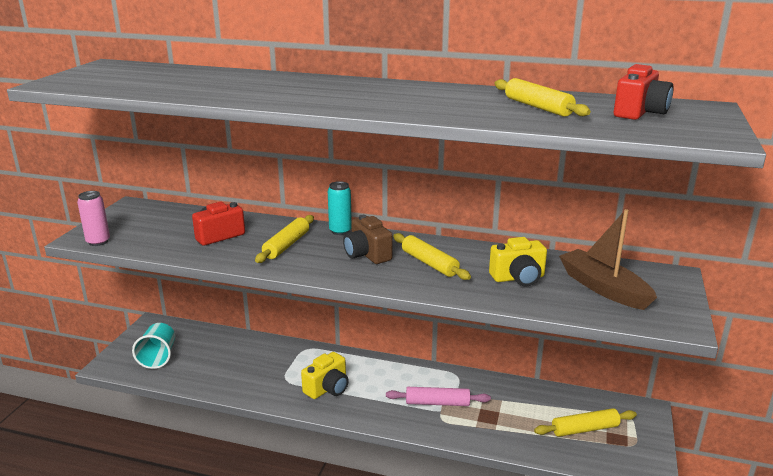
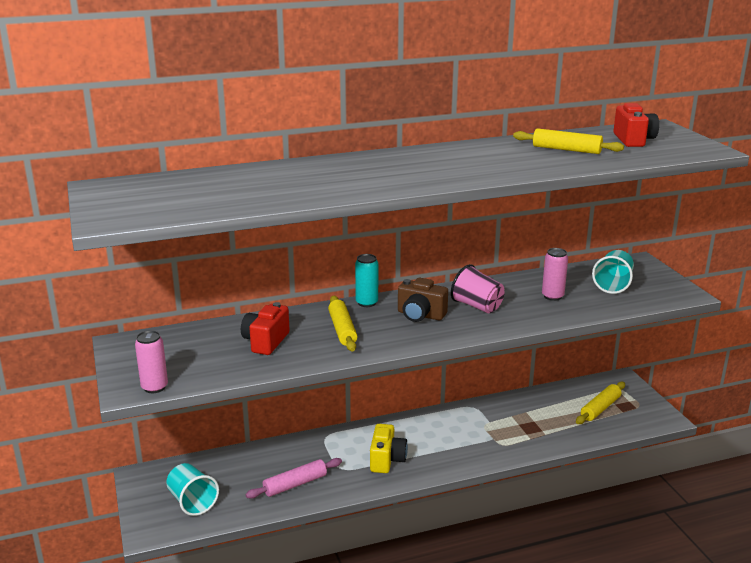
camera: 35 degrees left, 0 degrees up
(429, 263) = (477, 306): yellow rolling pin -> pink cup
(437, 403) = (484, 434): pink rolling pin -> pink rolling pin (295, 484)
(518, 278) = (552, 296): yellow camera -> pink can
(603, 288) = (613, 285): brown boat -> turquoise cup

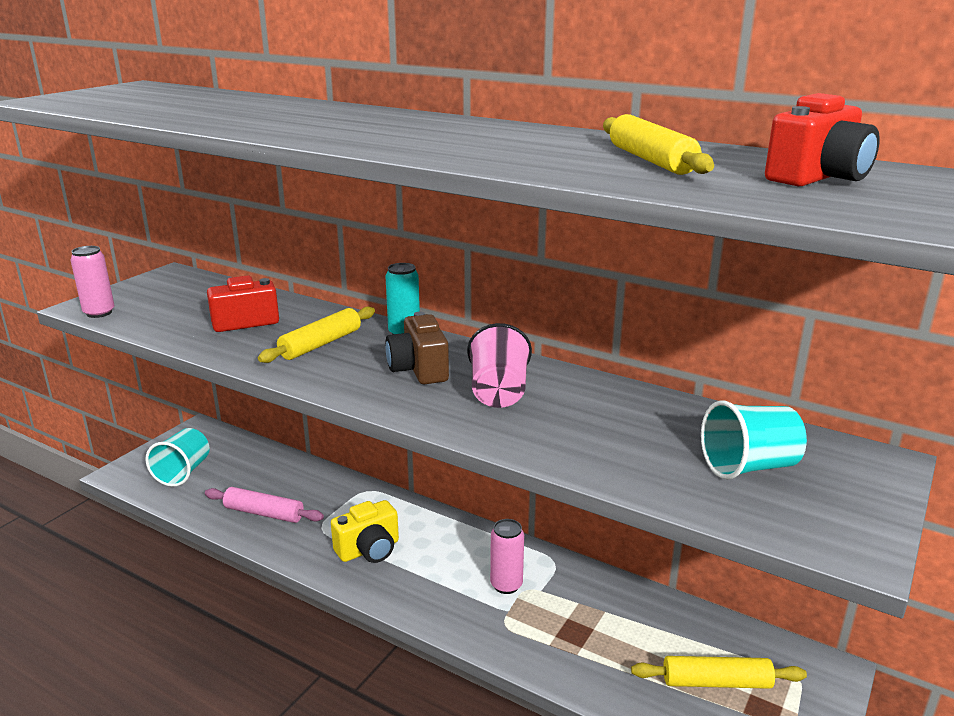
camera: 50 degrees right, 0 degrees up
(552, 296) = (619, 432): pink can -> pink can (506, 585)

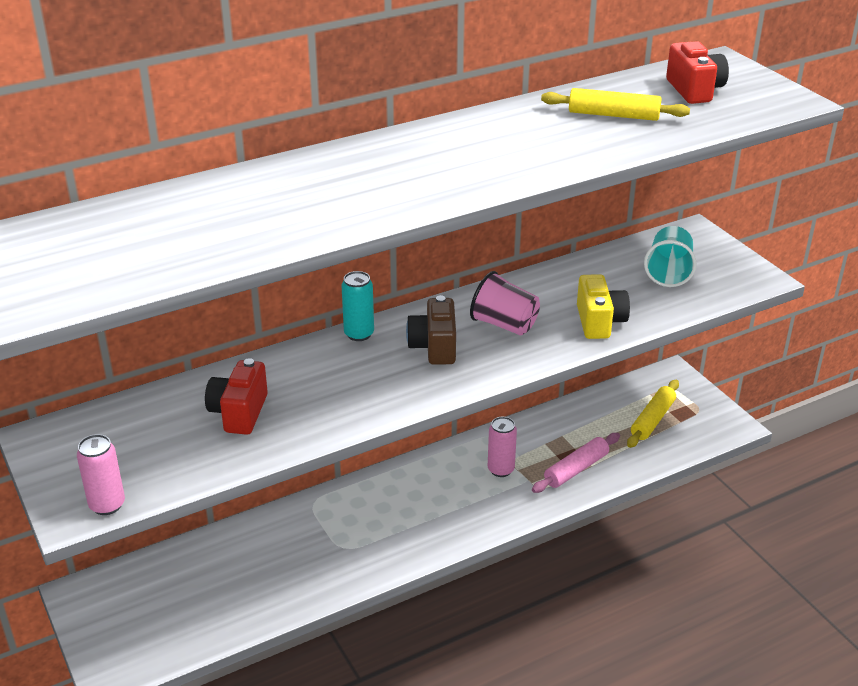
camera: 60 degrees left, 10 degrees up
(183, 472) = (159, 622): turquoise cup -> none
(264, 513) = (289, 579): pink rolling pin -> pink rolling pin (576, 469)
(321, 344) = (337, 381): yellow rolling pin -> none
(369, 550) = (400, 528): yellow camera -> yellow camera (599, 322)
(419, 369) = (434, 347): brown camera -> brown camera turned 75 degrees clockwise

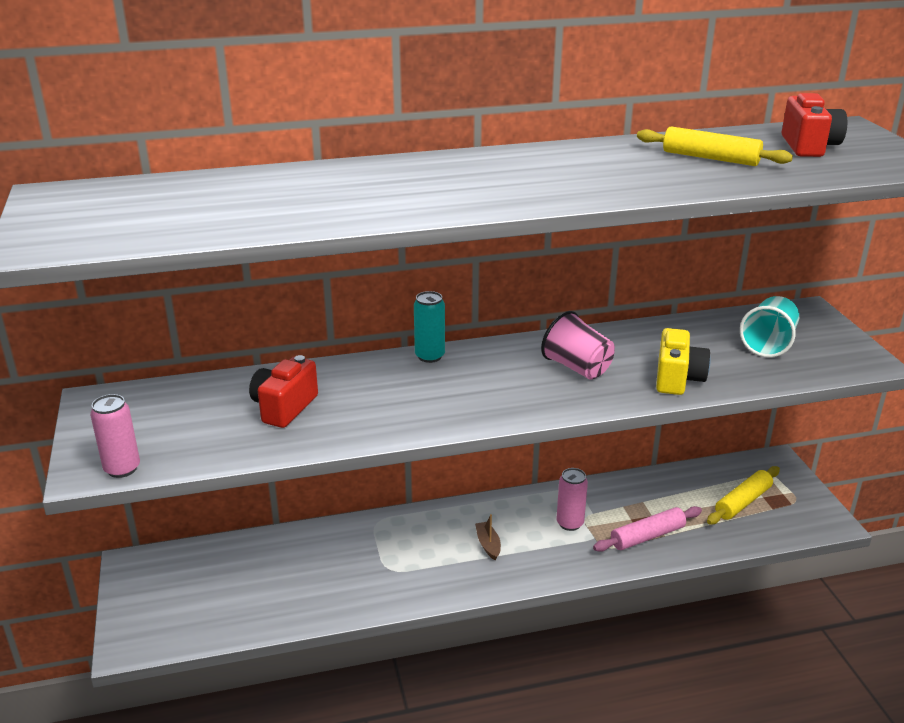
camera: 15 degrees right, 5 degrees down
(430, 505) = (488, 544): none -> brown boat
(434, 347) = (498, 378): brown camera -> none

